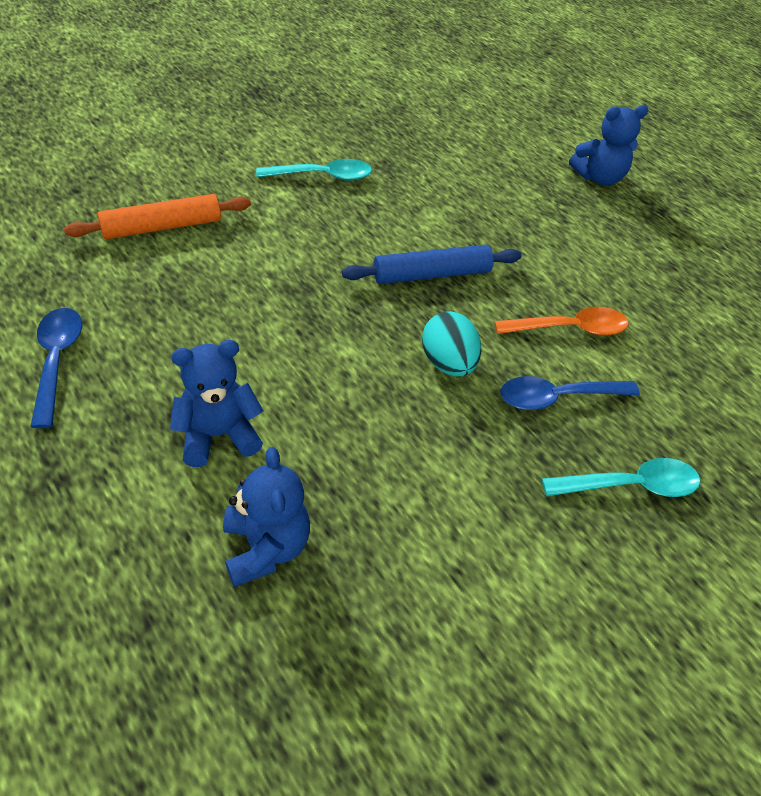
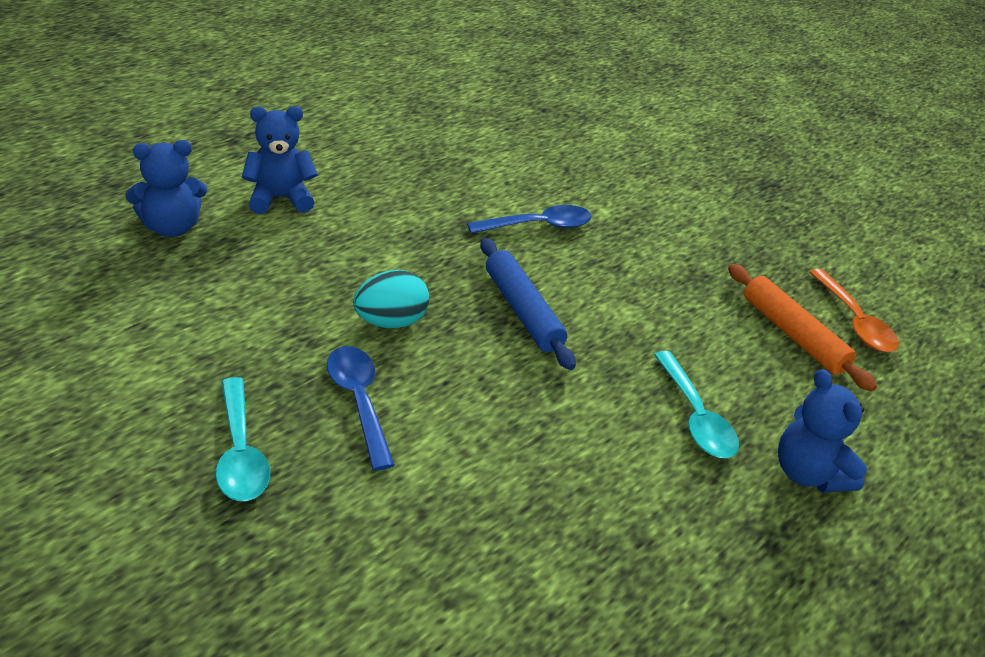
camera: 80 degrees right, 10 degrees down
(57, 361) = (343, 126): blue spoon -> blue spoon (538, 226)
(162, 227) = (517, 152): orange rolling pin -> orange rolling pin (793, 335)
(218, 435) = (280, 198): blue teddy bear -> blue teddy bear turned 75 degrees counterclockwise
(322, 176) = (648, 234): turquoise spoon -> turquoise spoon (695, 417)
(569, 329) = (472, 419): orange spoon -> orange spoon (854, 321)

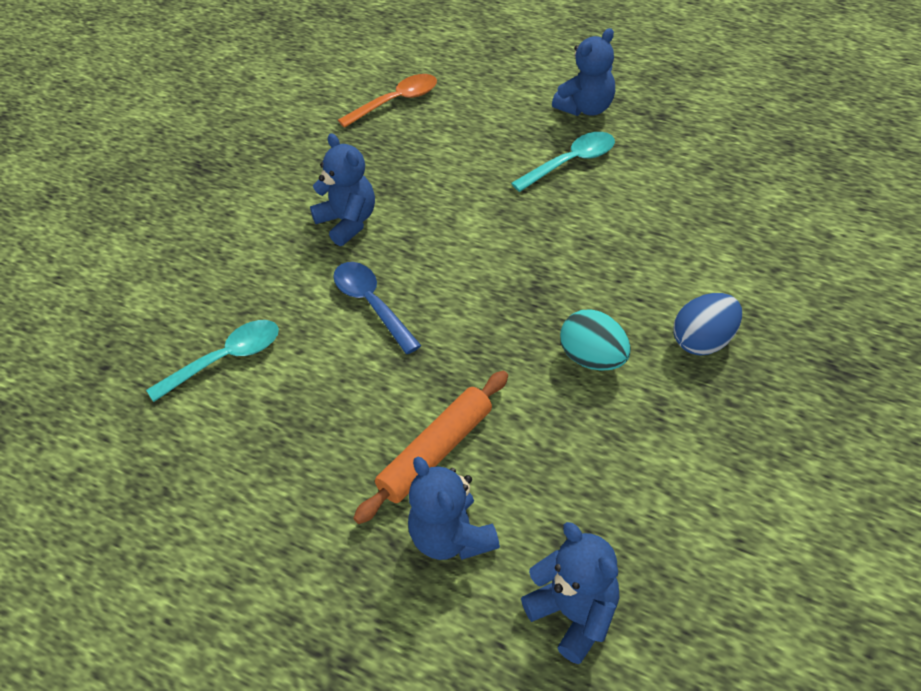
camera: 100 degrees left, 10 degrees up
(240, 452) = (813, 389): turquoise spoon -> turquoise spoon (226, 359)
(359, 402) = (703, 341): blue spoon -> blue egg
(522, 311) = (515, 280): blue rolling pin -> none
(655, 240) = (348, 222): none -> blue teddy bear
(793, 335) = (436, 129): orange rolling pin -> orange rolling pin (436, 452)

